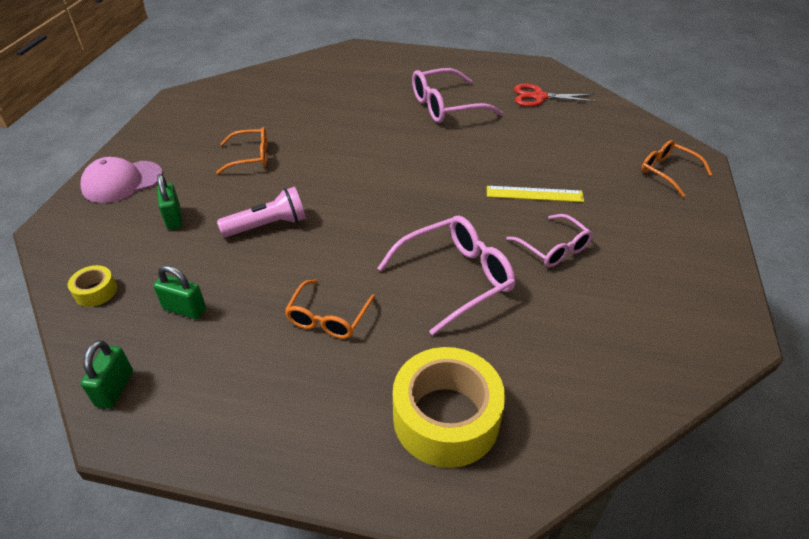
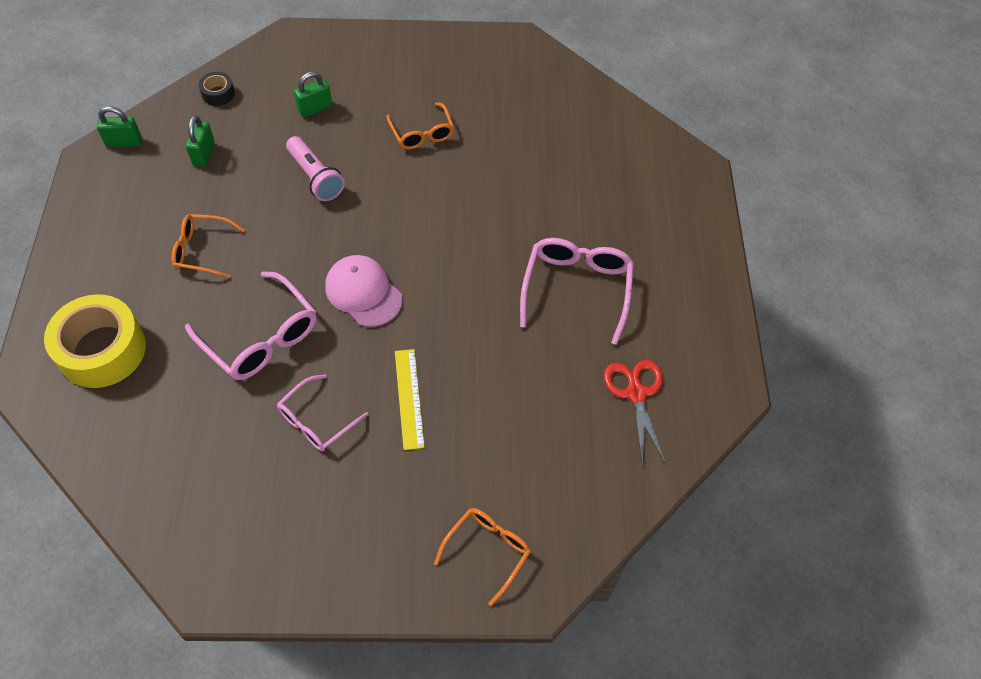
camera: 75 degrees right, 15 degrees up
(96, 291) = (218, 93): yellow tape -> black tape
(122, 182) = (361, 55): pink cap -> pink cap (363, 292)
(446, 106) = (576, 289): pink glasses -> pink glasses turned 45 degrees clockwise

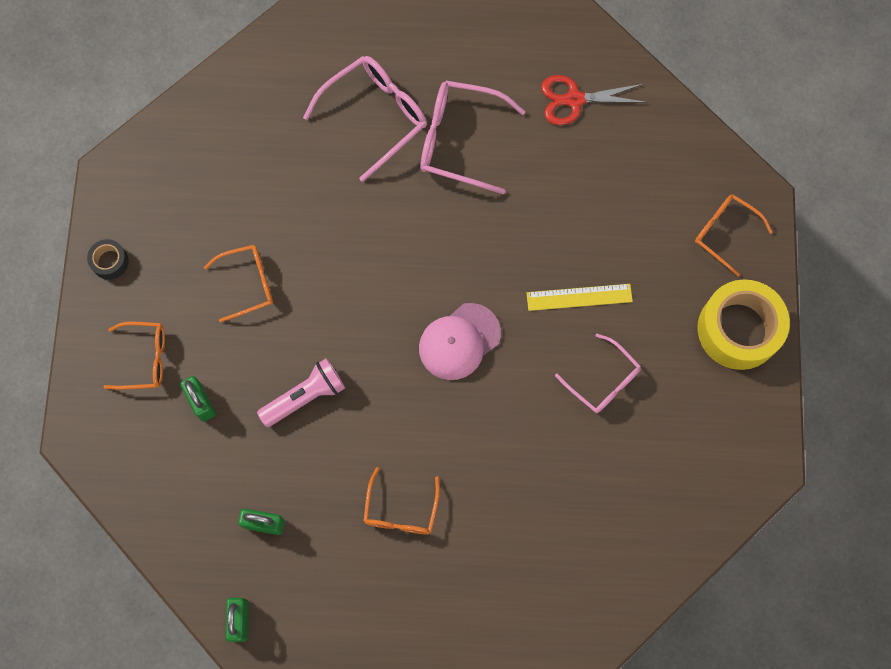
camera: 85 degrees left, 15 degrees up
(102, 350) = (523, 598): yellow tape -> yellow tape (738, 329)
(218, 93) = (169, 517): black tape -> black tape (110, 262)
(261, 337) = (511, 439): pink glasses -> pink glasses (375, 116)
(355, 71) = (144, 359): none -> orange glasses

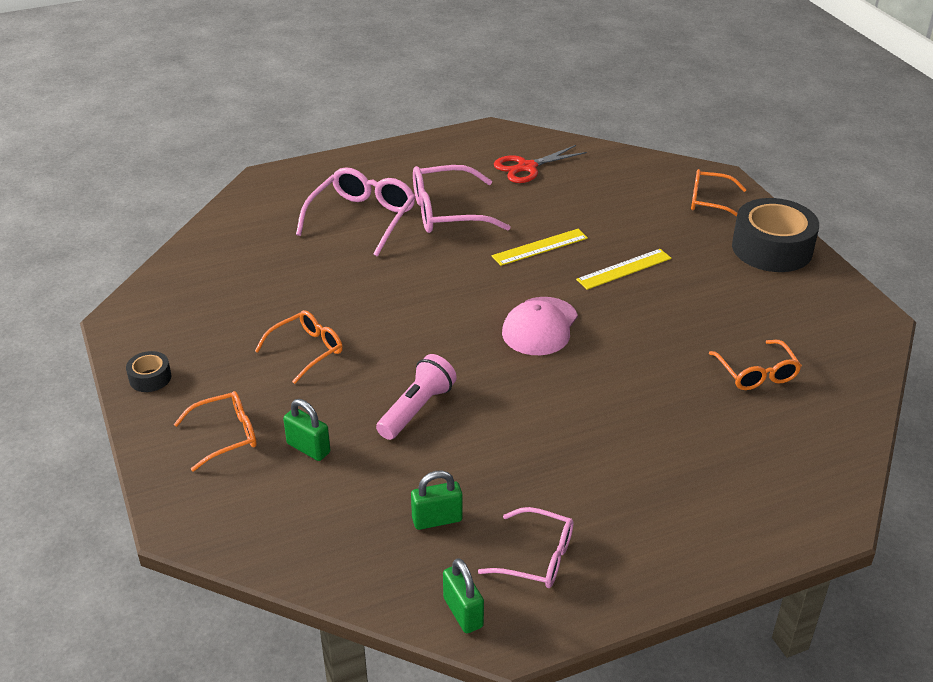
camera: 25 degrees left, 35 degrees down
(401, 510) = (574, 459): orange glasses -> orange glasses (756, 373)
(519, 231) = (540, 247): none -> yellow ruler
(603, 380) = (689, 311): pink glasses -> pink glasses (537, 558)
(738, 329) = (772, 248): yellow tape -> black tape

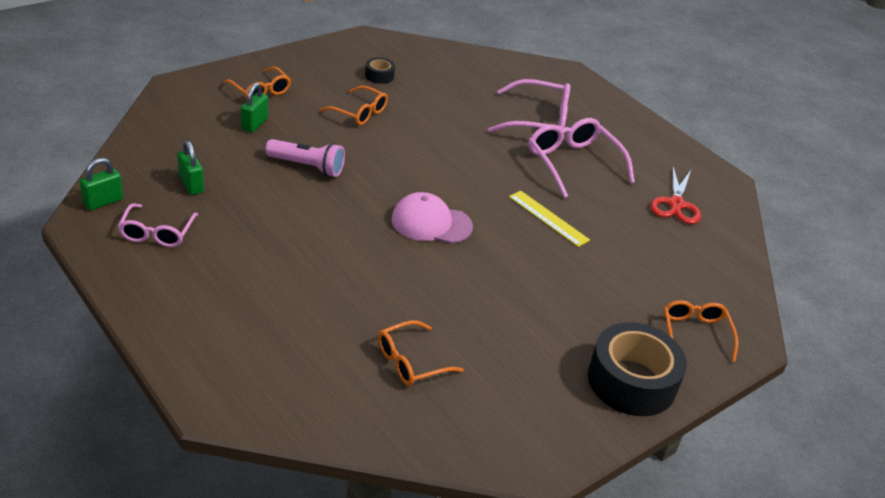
camera: 70 degrees right, 0 degrees up
(150, 378) = (310, 56): black tape -> black tape (379, 76)
(526, 167) = (676, 204): red scissors -> red scissors turned 120 degrees counterclockwise
(624, 269) = (540, 271): yellow ruler -> none

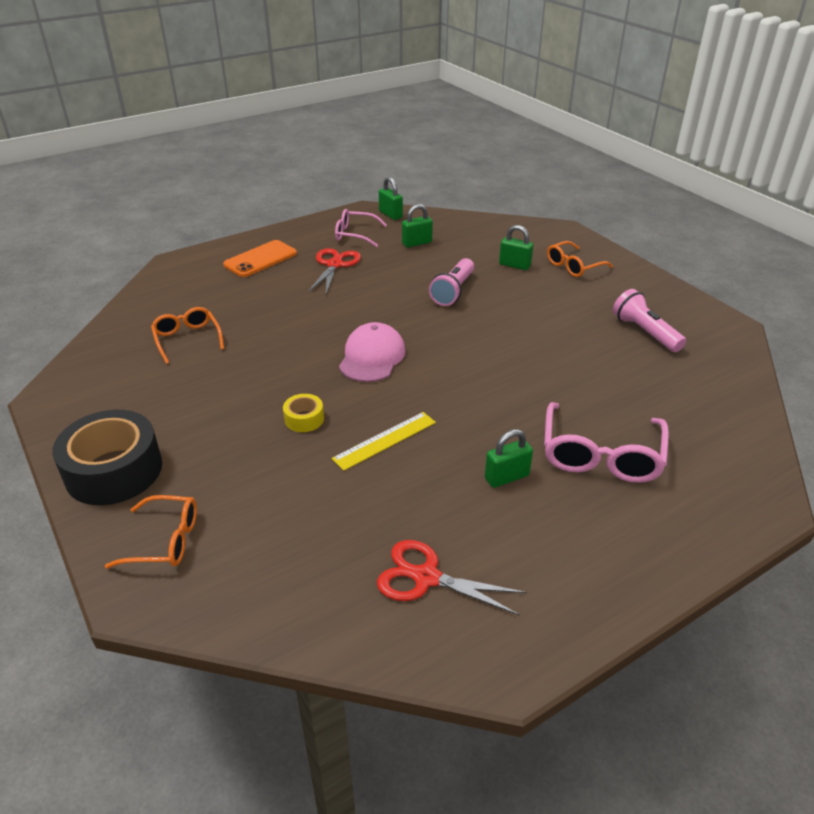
camera: 100 degrees right, 0 degrees up
(215, 316) = (260, 259): none -> orange phone
(239, 249) = (334, 265): none -> red scissors
(359, 112) = (559, 319): orange glasses -> none
(379, 76) = (645, 332): black tape -> pink flashlight
(531, 264) = (304, 419): none -> yellow tape
(573, 163) = (506, 477): pink glasses -> green padlock

